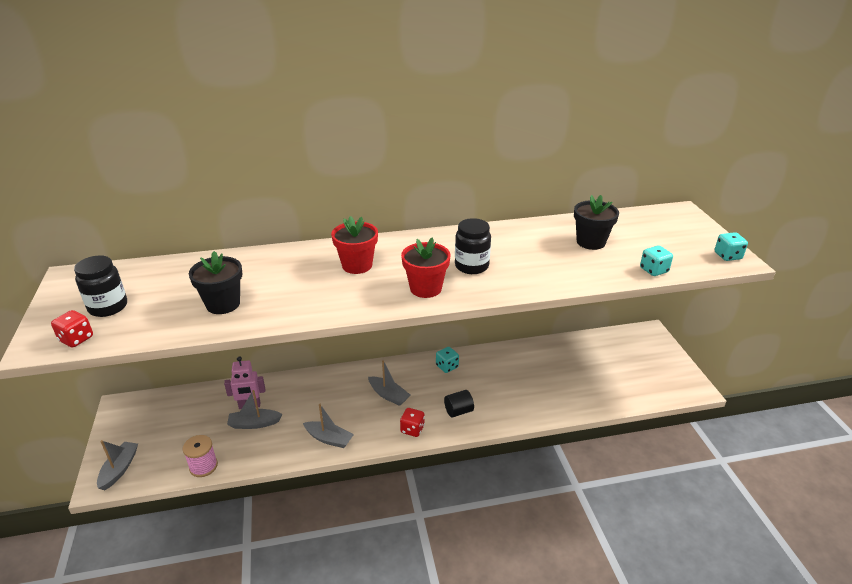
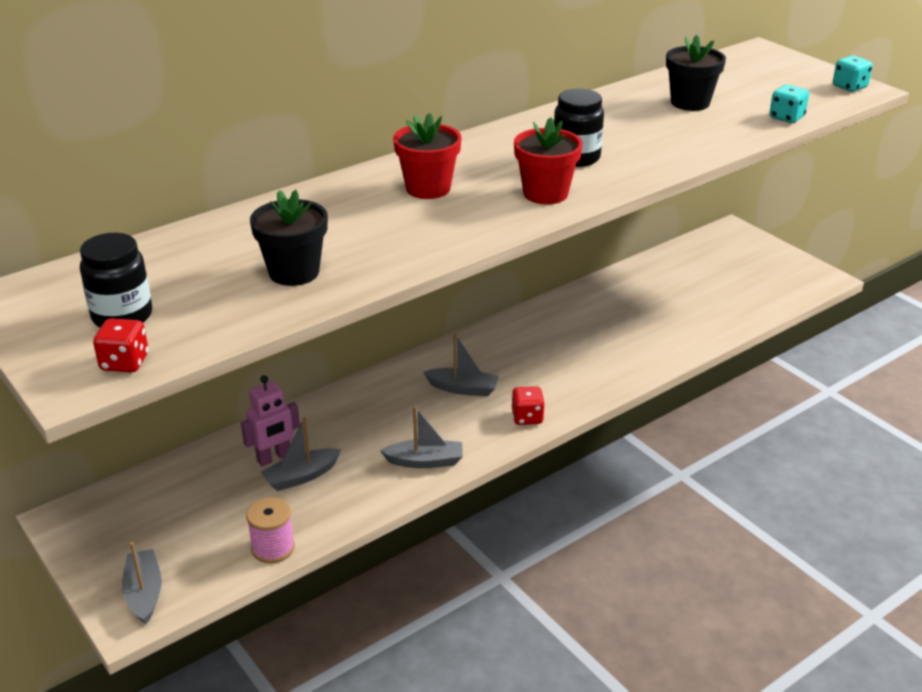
camera: 25 degrees left, 0 degrees up
(447, 366) = (513, 334): turquoise dice -> none
(458, 411) = (569, 380): black cylinder -> none

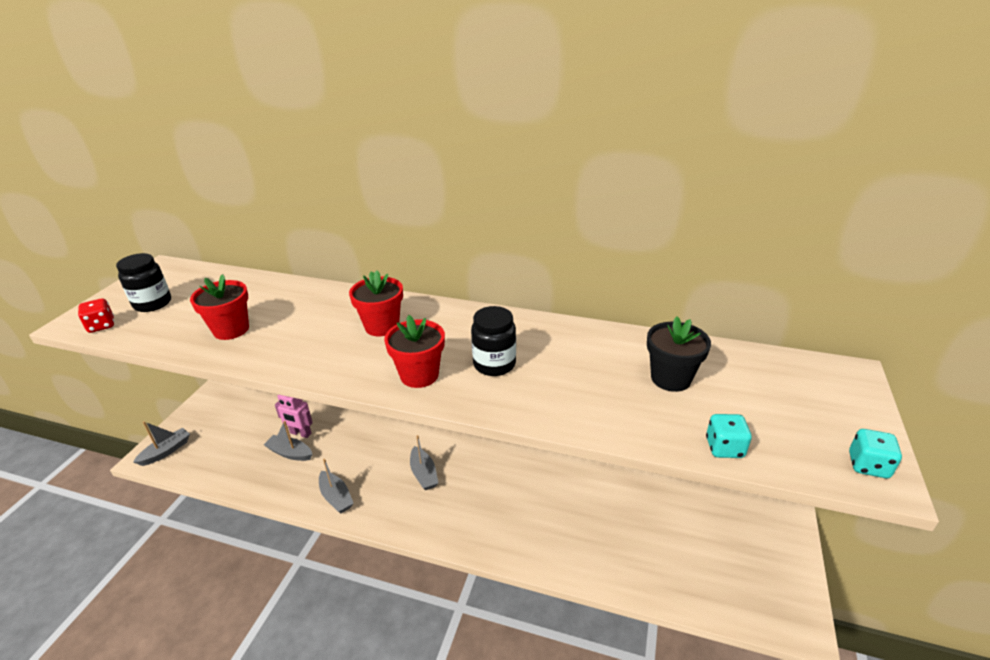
camera: 55 degrees right, 0 degrees up
(273, 548) = (221, 477): pink spool -> none
(294, 272) = (231, 330): black flower pot -> red flower pot
(527, 417) = (417, 522): red dice -> none

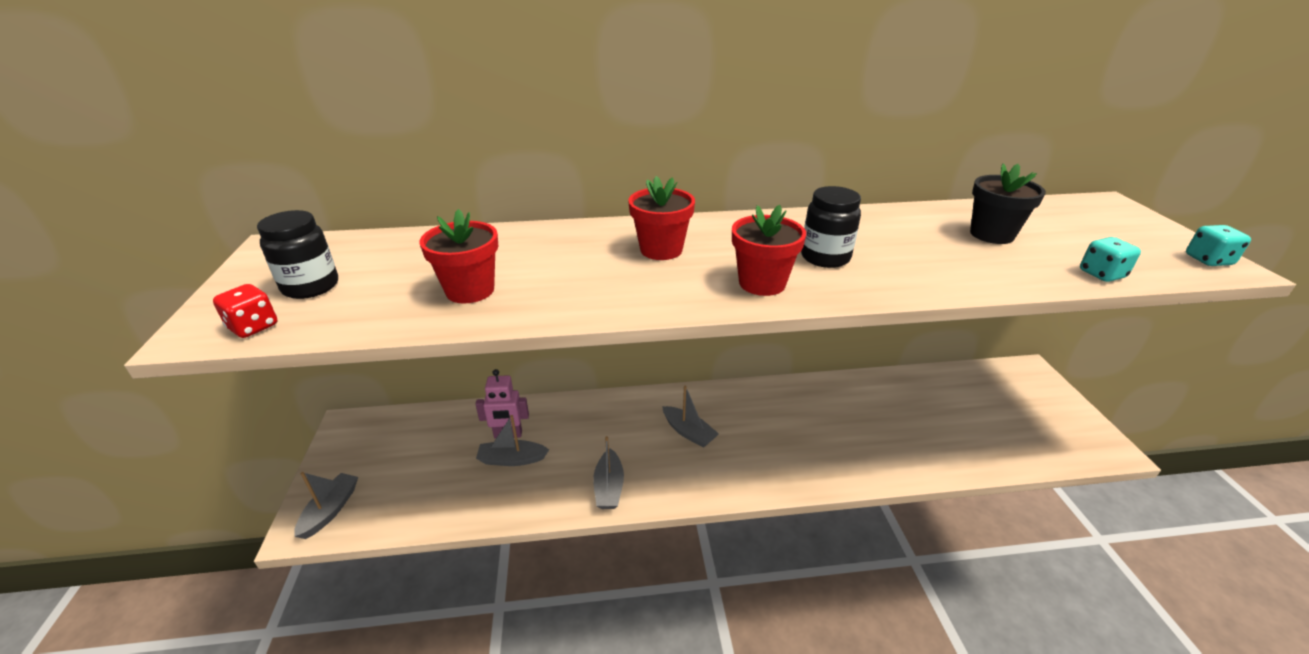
camera: 25 degrees left, 0 degrees up
(336, 497) = (609, 487): grey boat -> grey boat turned 60 degrees clockwise

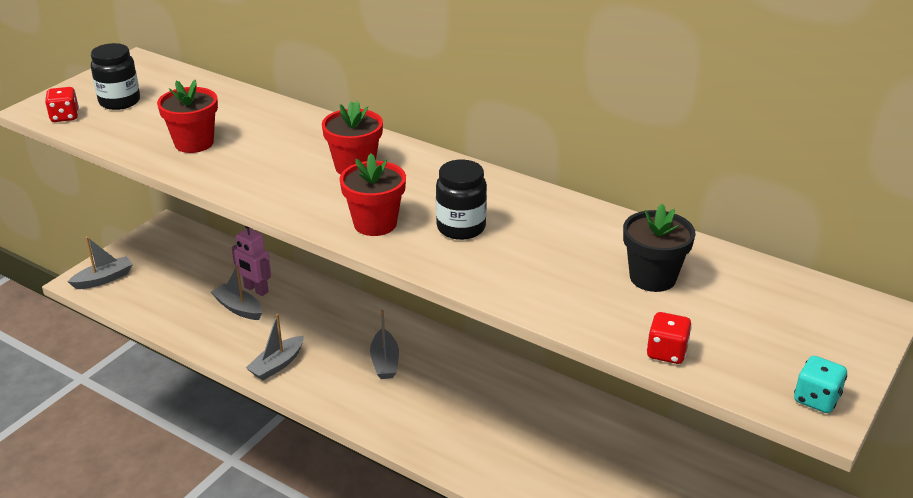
camera: 40 degrees right, 0 degrees up
(1101, 274) = (666, 352): turquoise dice -> red dice

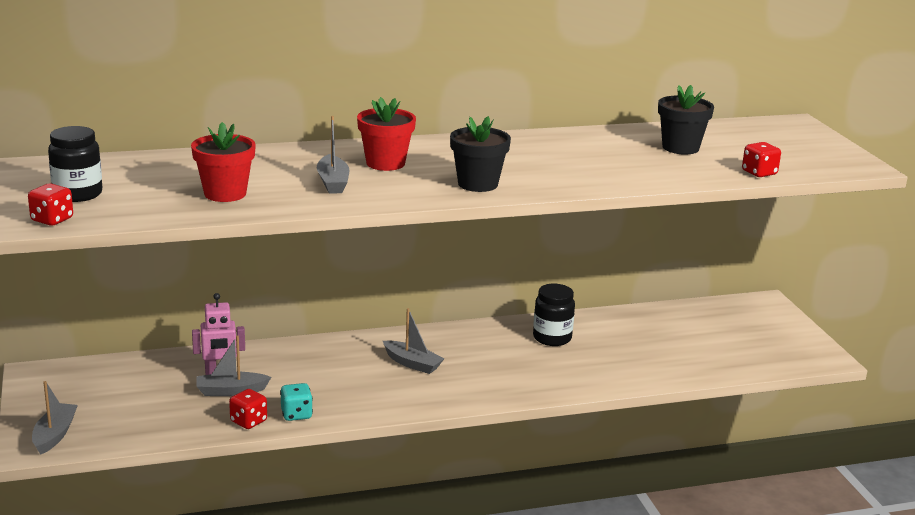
camera: 50 degrees left, 10 degrees down
(208, 340) = (248, 421): none -> red dice
(277, 365) = (338, 406): grey boat -> grey boat (333, 182)
(375, 224) = (478, 184): red flower pot -> black flower pot
(461, 228) = (532, 166): black jar -> black jar (552, 338)
(816, 399) = (850, 162): turquoise dice -> turquoise dice (296, 414)

